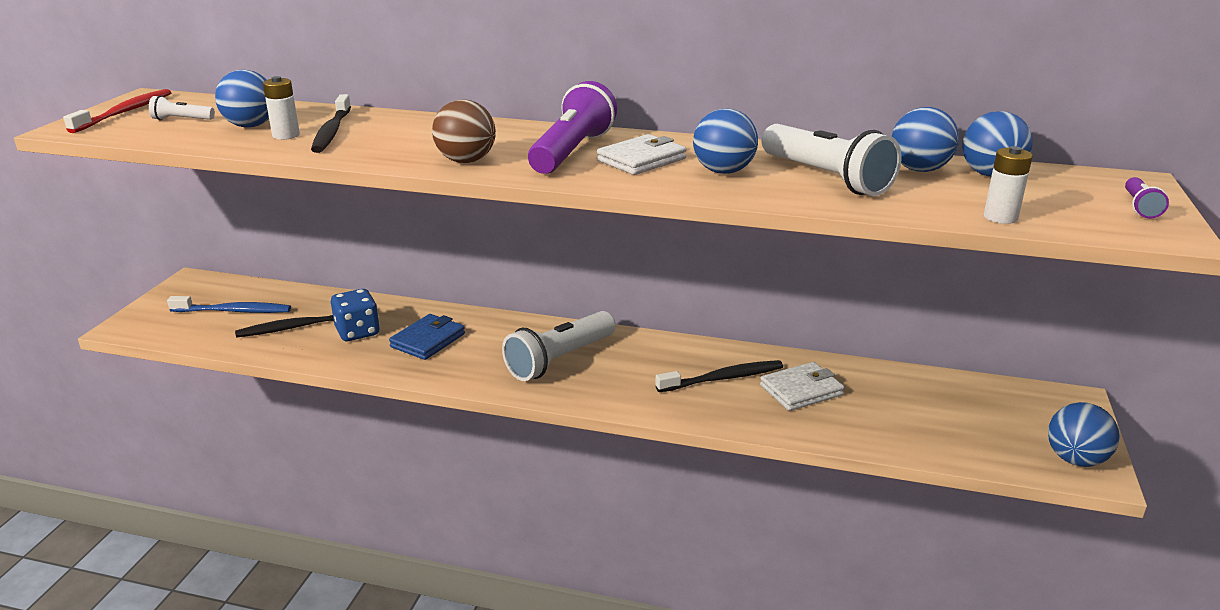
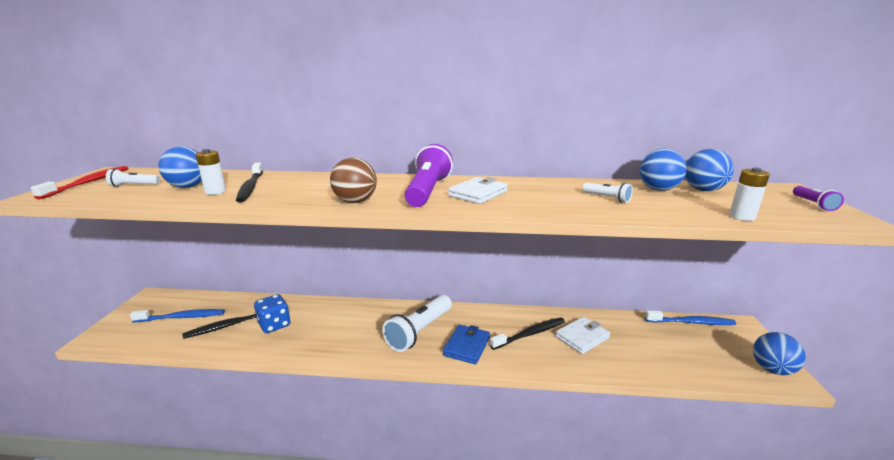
camera: 10 degrees left, 5 degrees down
(428, 340) = (325, 326): blue wallet -> blue wallet (467, 346)
(723, 171) = (537, 198): blue ball -> none
(826, 178) = (607, 198): white flashlight -> white flashlight, size x0.46
(990, 388) = (691, 322): none -> blue toothbrush

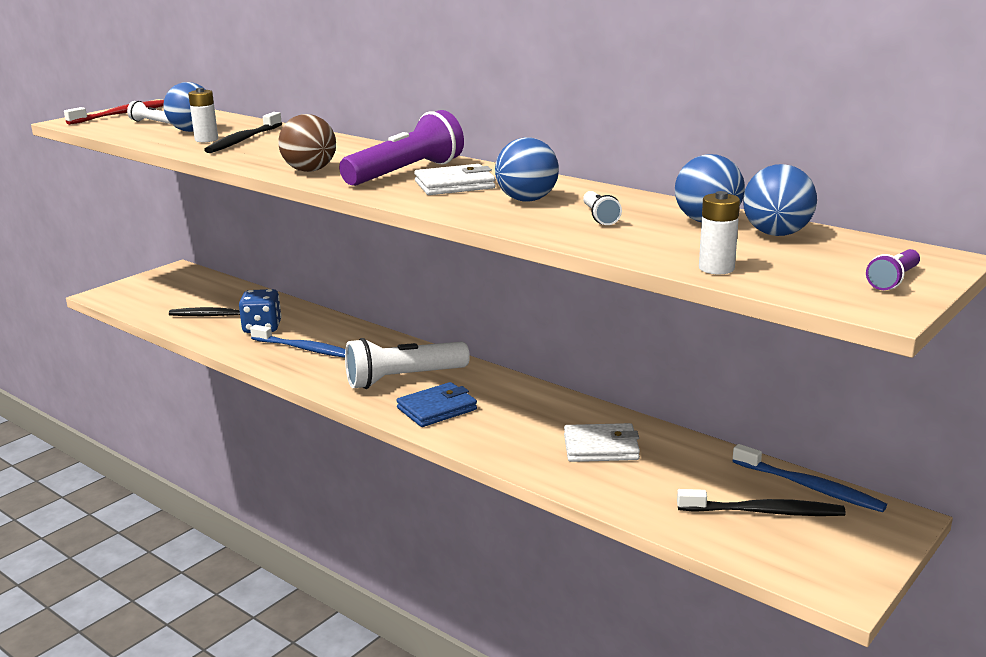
camera: 35 degrees right, 0 degrees up
(182, 317) = (186, 296): blue toothbrush -> blue toothbrush (304, 349)
(530, 334) = (535, 422): black toothbrush -> black toothbrush (764, 512)
(772, 369) = (832, 571): blue ball -> blue ball (527, 200)

